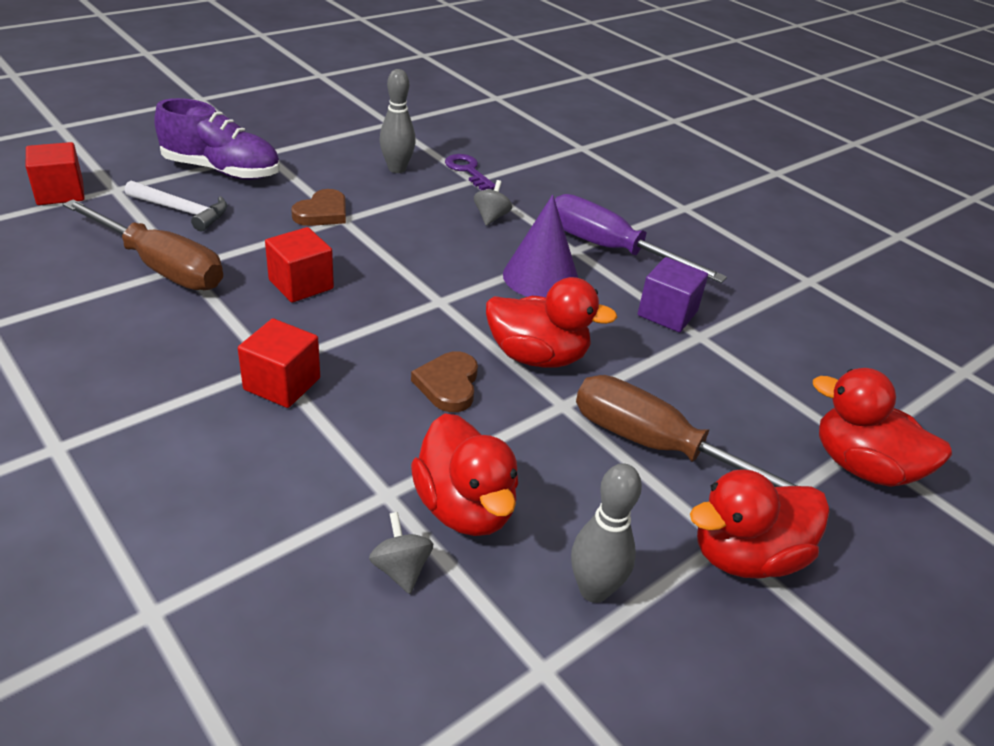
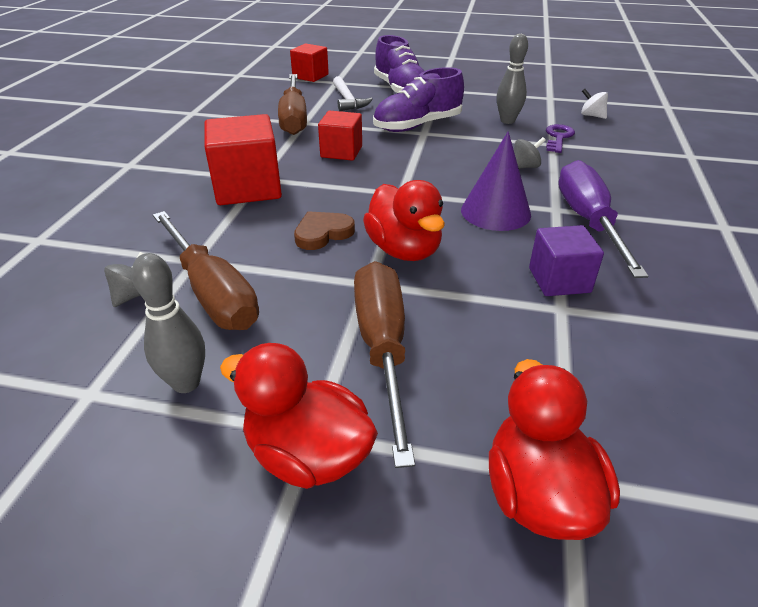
camera: 55 degrees right, 0 degrees up
(282, 384) = (248, 188): red cube -> red cube, size x1.60
(322, 213) = (417, 125): brown heart -> purple shoe
(456, 132) = (591, 116): none -> white spinning top
(465, 508) = (212, 292): red duck -> brown screwdriver

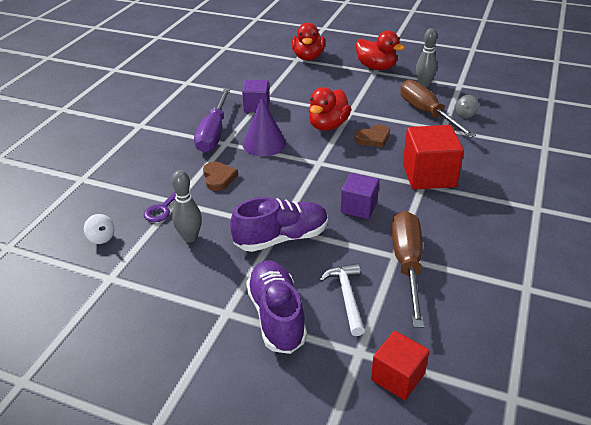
camera: 170 degrees left, 0 degrees up
(341, 152) = (359, 207): red cube -> purple cube
(382, 348) = (347, 89): brown screwdriver -> none
(404, 250) = (328, 125): red duck -> red duck turned 135 degrees counterclockwise
(525, 167) = (218, 178): grey spinning top -> brown heart

